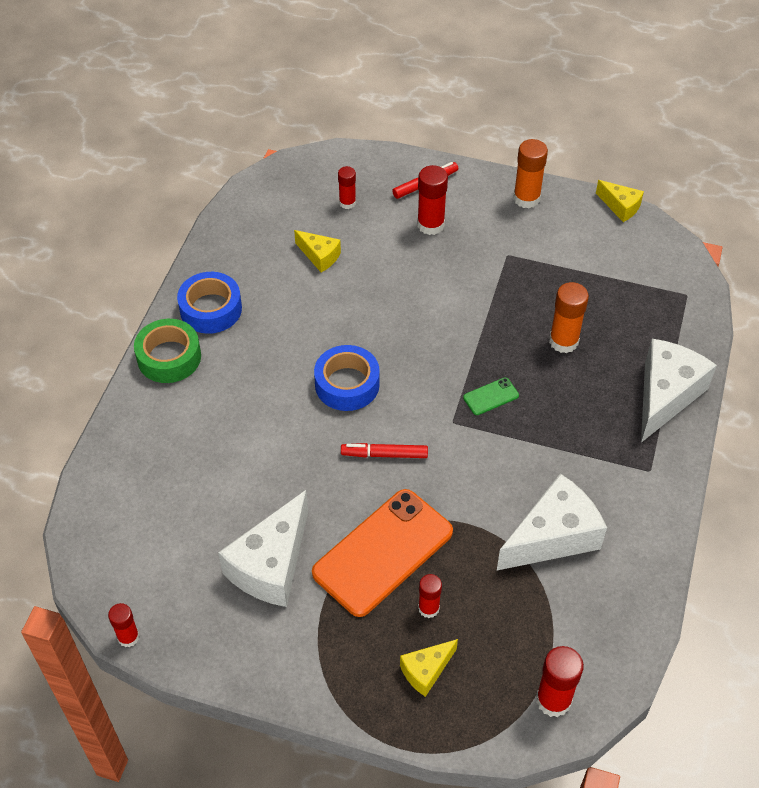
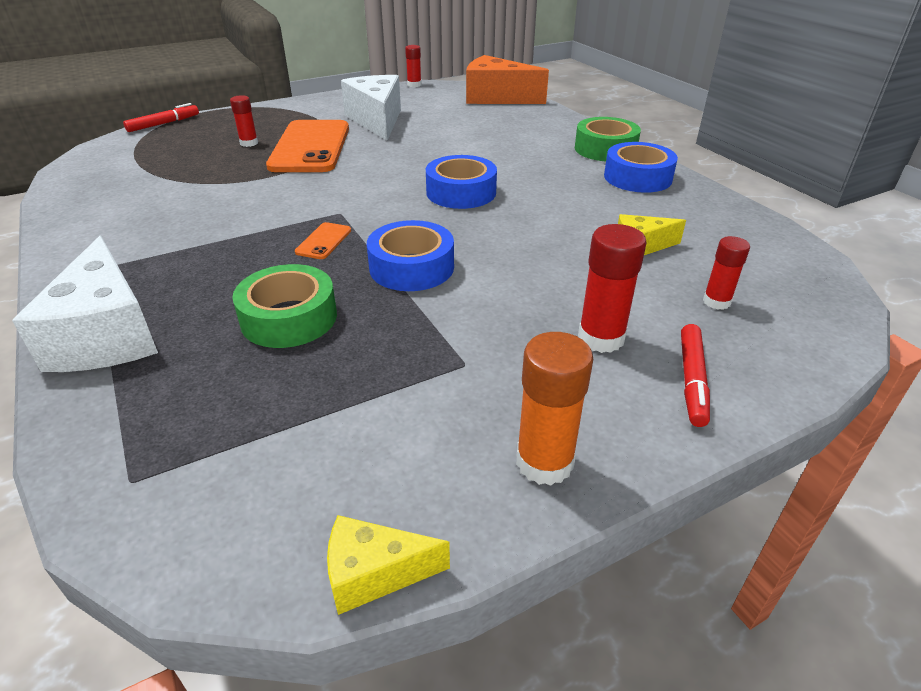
camera: 135 degrees right, 15 degrees down
(102, 524) = (496, 98): none -> orange cheese
(384, 454) = (372, 177): red marker -> red marker (164, 124)
(426, 671) = (224, 128): yellow cheese -> none
(463, 333) = (411, 267): none -> blue tape
(491, 396) = (323, 241): green phone -> orange phone
(553, 536) = (177, 198): white cheese -> none
(553, 700) = (120, 148): red glue stick -> none
(563, 341) = (289, 318): orange glue stick -> green tape

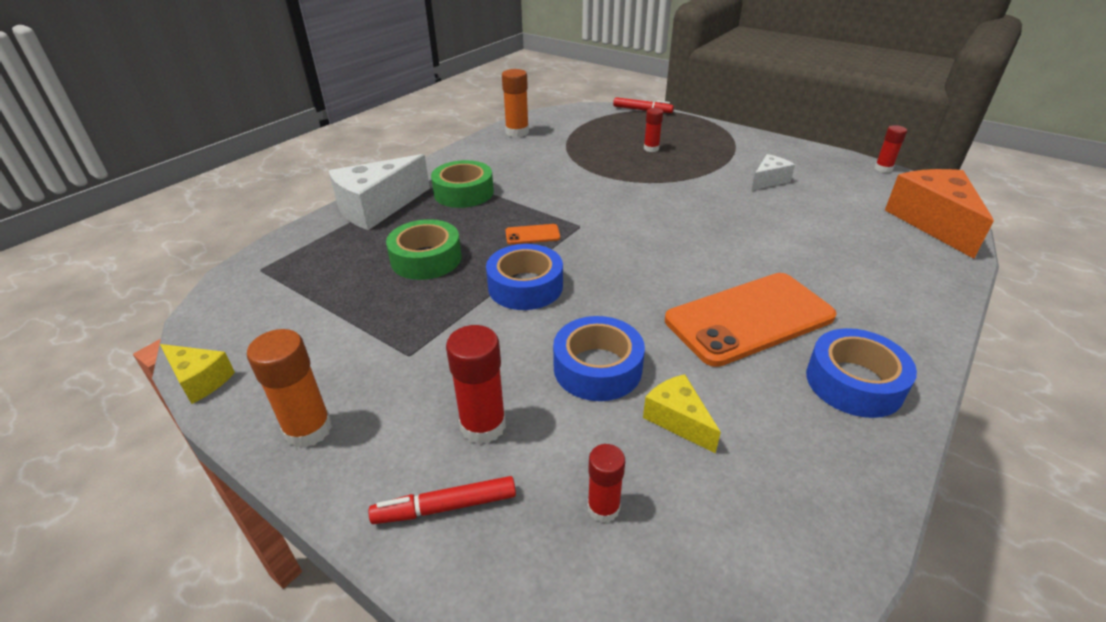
camera: 65 degrees right, 0 degrees up
(80, 195) = (517, 132): none -> orange glue stick
(310, 147) = (676, 173): orange phone -> orange phone (749, 319)
(374, 574) = (200, 380): yellow cheese -> yellow cheese turned 150 degrees clockwise
(377, 120) = (768, 180): white cheese -> white cheese, size x0.52
(461, 192) = (676, 270): blue tape -> blue tape (597, 368)
(605, 149) = (903, 337): green tape -> green tape (463, 193)

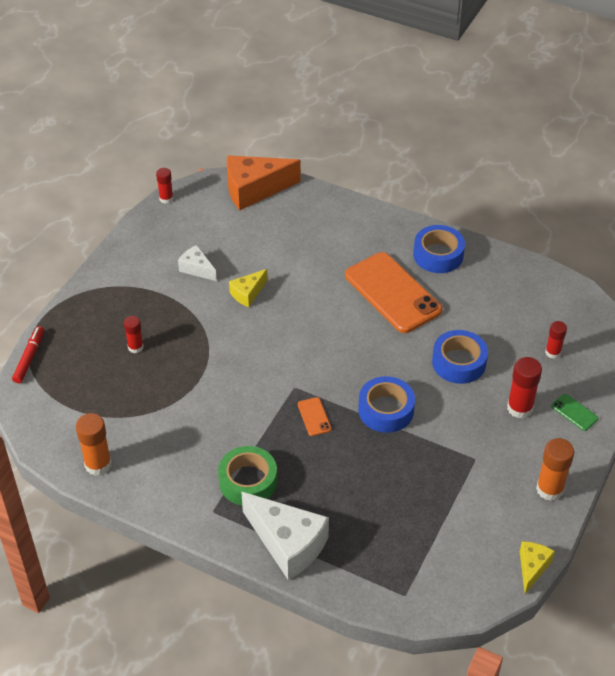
camera: 100 degrees left, 10 degrees up
(426, 259) = (364, 480): green tape -> none
(445, 507) = (574, 412): red marker -> green phone
(677, 420) = (488, 326): yellow cheese -> yellow cheese (248, 293)

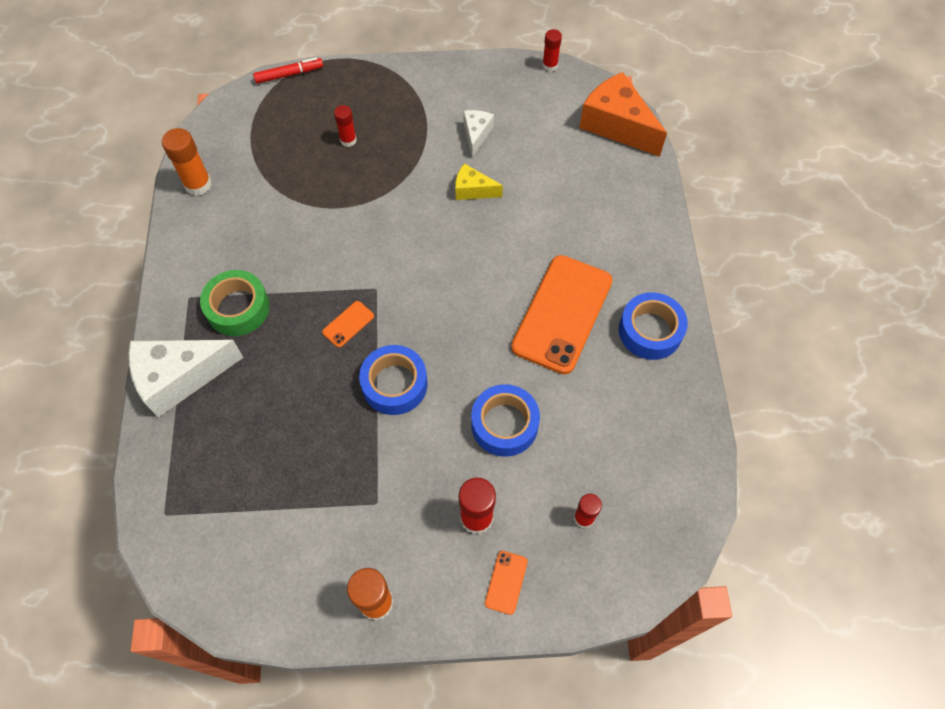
camera: 60 degrees right, 15 degrees up
(287, 544) = (180, 378): white cheese -> white cheese turned 60 degrees clockwise
(532, 568) = (256, 630): yellow cheese -> none
(574, 412) = (506, 582): green phone -> orange phone

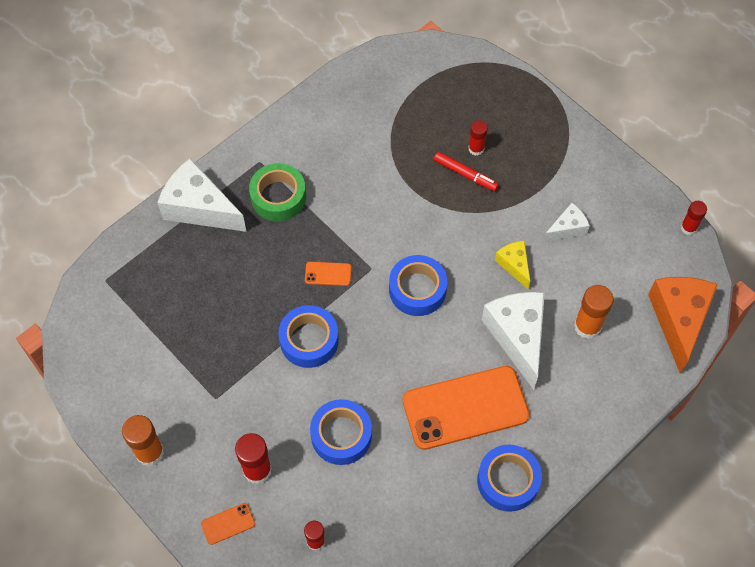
camera: 50 degrees right, 0 degrees up
(198, 184) = (348, 90): orange glue stick -> orange glue stick (587, 326)
(289, 74) = (494, 63): red marker -> red marker (465, 174)
(428, 270) = (417, 289): none -> blue tape
(535, 233) = (517, 336): none -> white cheese

